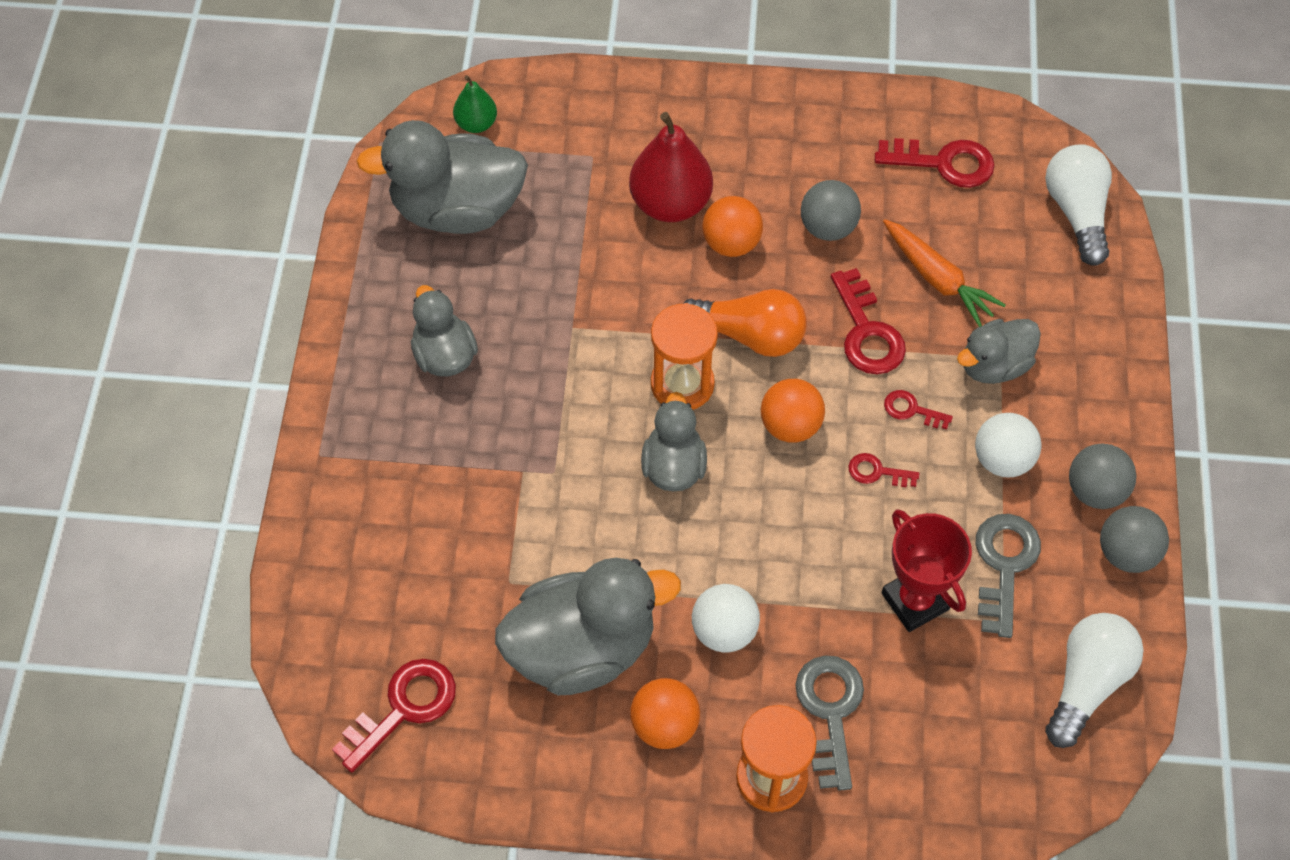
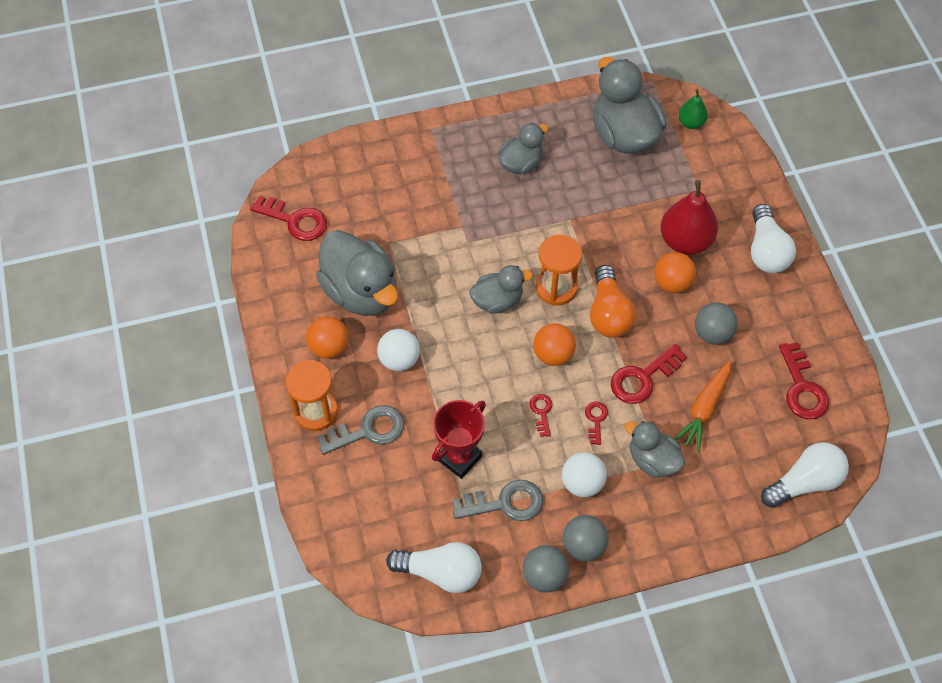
camera: 70 degrees right, 0 degrees up
(724, 120) = (766, 251): none -> white light bulb

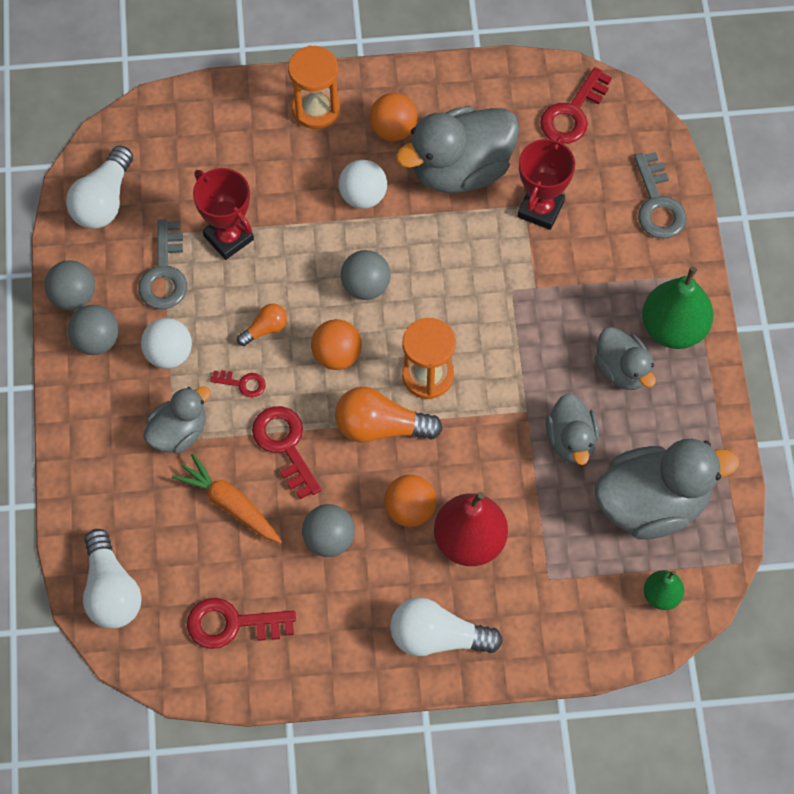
camera: 100 degrees right, 5 degrees up
(368, 431) = (281, 155): grey key -> grey key (657, 204)
(390, 231) = (540, 209): none -> red trophy
(478, 136) = (673, 328): none -> green pear
(485, 344) = (365, 286): none -> grey ball
(497, 301) = (422, 309): grey duck -> grey duck (571, 440)
(541, 412) = (265, 329): red key -> orange light bulb

